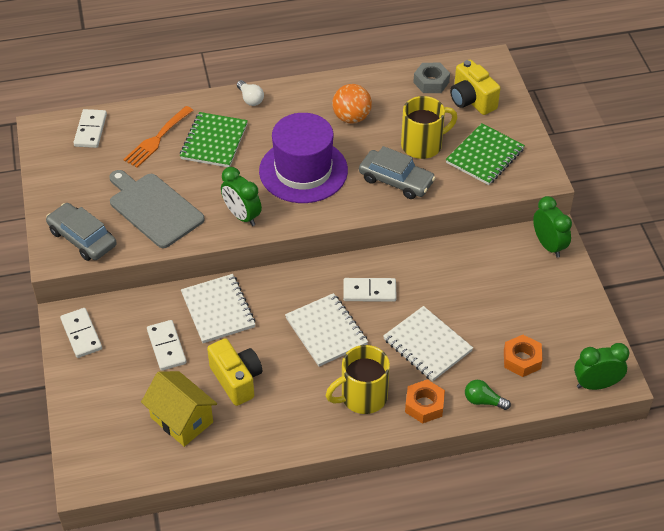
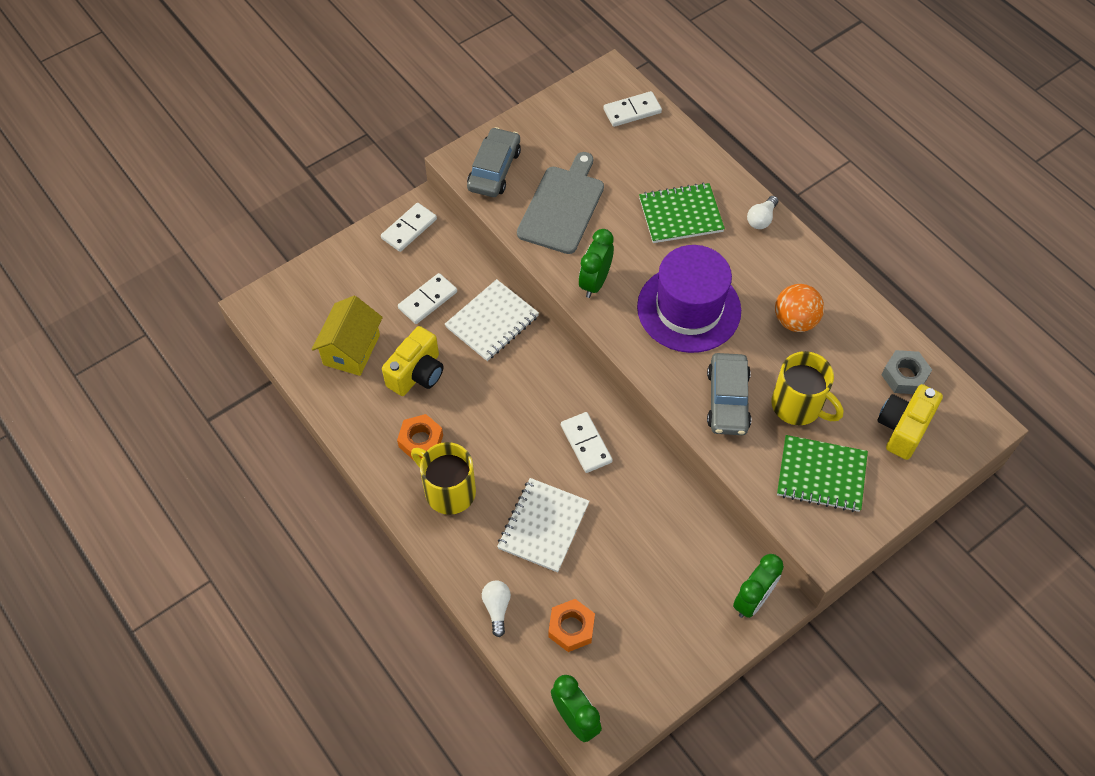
camera: 65 degrees right, 10 degrees up
(157, 139) = (654, 167): orange fork -> none
(326, 331) = (514, 425): white notebook -> none
(424, 405) = (465, 552): orange nut -> orange nut (421, 441)
(483, 401) = (497, 608): green light bulb -> white light bulb

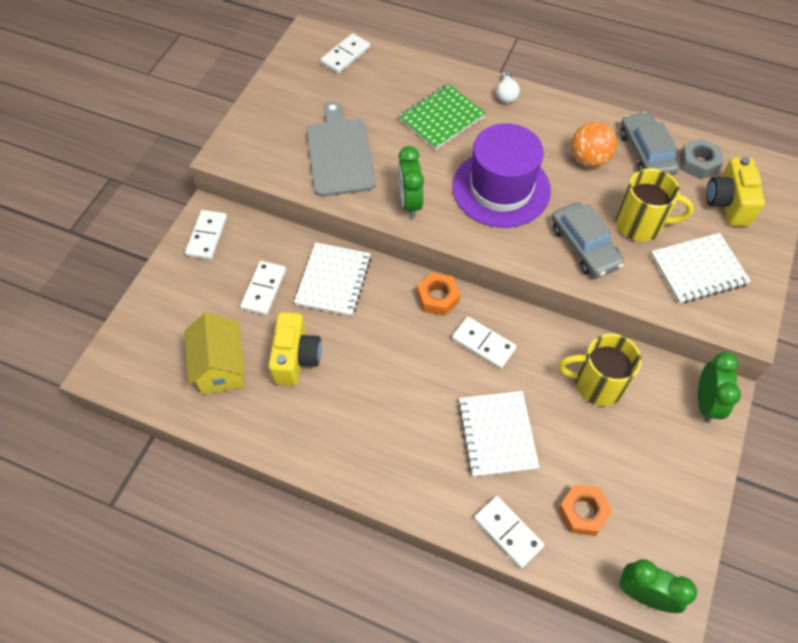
camera: 30 degrees left, 0 degrees up
(421, 441) = (339, 416): orange nut -> orange nut (438, 298)
(448, 491) = (393, 448): yellow mug -> yellow mug (597, 383)
(494, 169) = (260, 149): grey car -> grey car (646, 153)
(497, 608) = (508, 532): white light bulb -> white domino
(821, 475) = (698, 270): green notebook -> white notebook

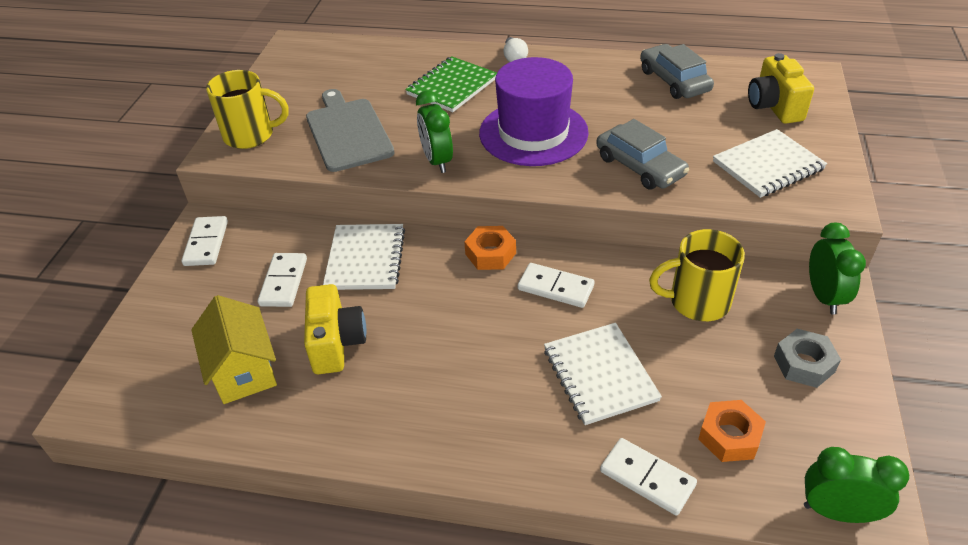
camera: 10 degrees left, 15 degrees down
(345, 55) = (336, 53): white domino -> none
(589, 159) = (617, 95): orange ball -> none
(640, 224) = (691, 138): yellow mug -> yellow mug (251, 135)
(698, 163) = (730, 80): grey nut -> grey nut (804, 364)

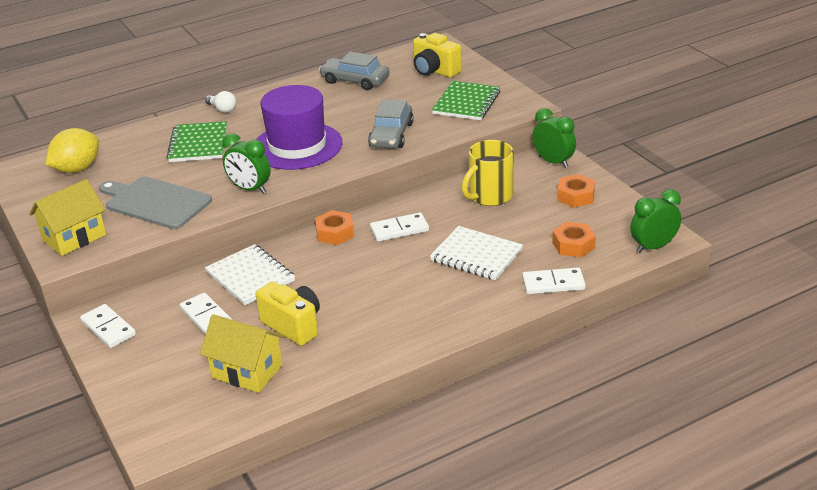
camera: 40 degrees left, 10 degrees down
(251, 135) = (74, 237): yellow mug -> yellow house
(334, 65) = (77, 169): none -> yellow lemon
(639, 166) = (391, 135): grey car -> grey car turned 90 degrees clockwise
(768, 166) = (466, 103): white notebook -> green notebook
(804, 364) = (575, 196): grey nut -> orange nut

